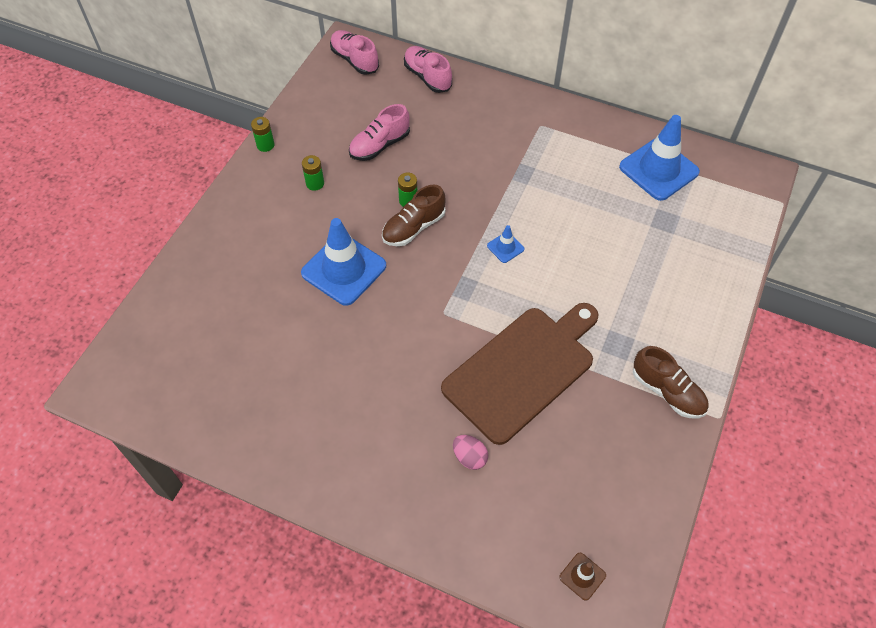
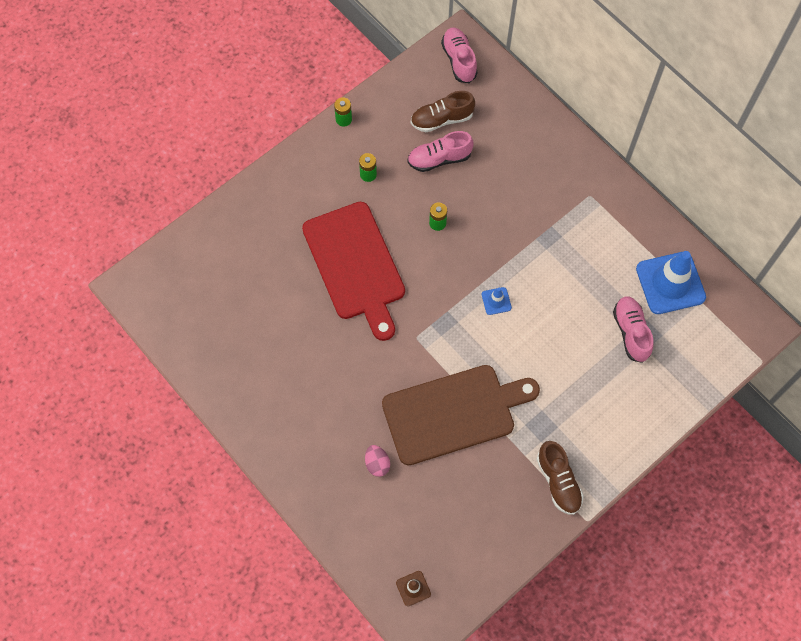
camera: 25 degrees right, 10 degrees up
(344, 269) = (355, 265): blue traffic cone -> red cutting board
(414, 227) = (430, 250): brown shoe -> brown shoe (442, 119)
(427, 77) = (515, 104): pink shoe -> pink shoe (631, 332)

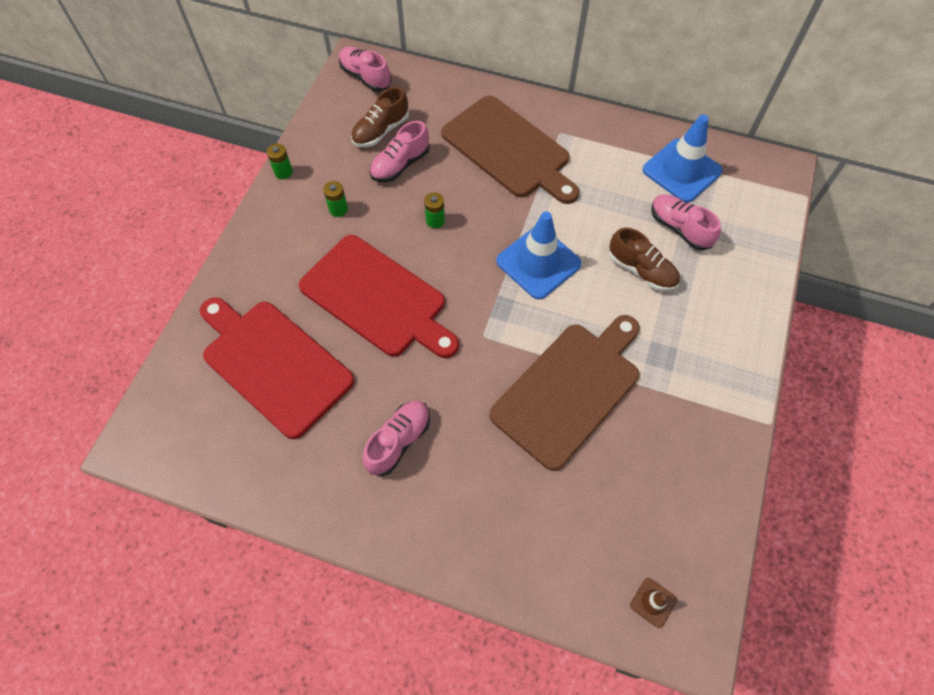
camera: 30 degrees left, 5 degrees down
(253, 277) = (273, 364): none -> red cutting board
(308, 382) = (398, 441): none -> pink shoe
(377, 464) = (526, 486): pink egg -> none
(496, 301) = (538, 262): blue traffic cone -> blue traffic cone, size x2.24
(537, 189) = (509, 149): none -> brown cutting board
(558, 481) = (716, 401): brown shoe -> brown shoe (641, 270)

